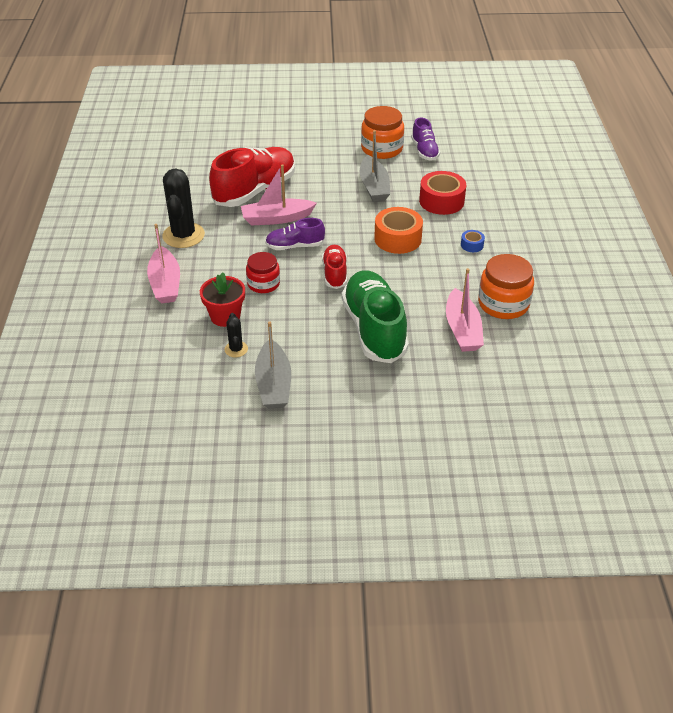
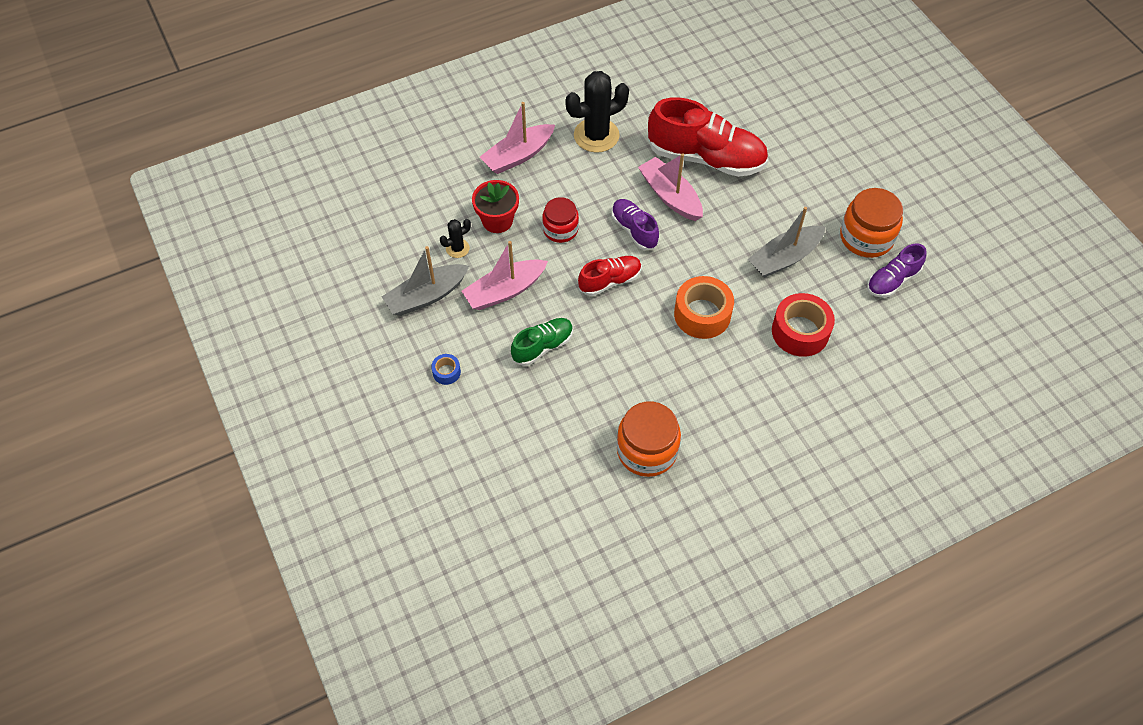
camera: 65 degrees right, 15 degrees up
(374, 329) = (543, 346): green shoe -> green shoe, size x0.53
(462, 330) = (583, 425): pink boat -> pink boat (505, 291)
(472, 245) = (734, 388): blue tape -> blue tape (446, 372)

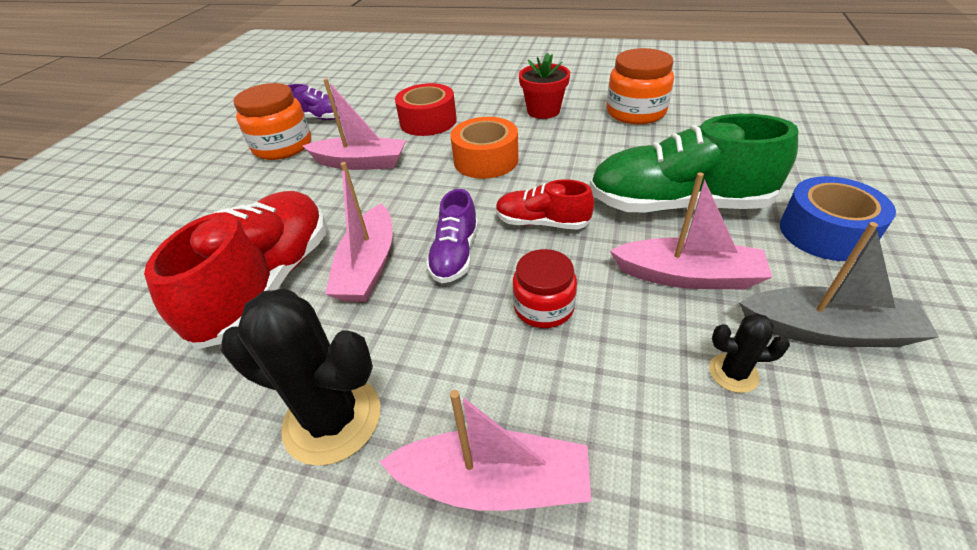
camera: 135 degrees left, 15 degrees down
(446, 372) = (825, 232): blue tape -> blue tape, size x2.09
(497, 221) = (631, 377): red flower pot -> red flower pot (543, 111)
(543, 346) = (677, 204): green shoe -> green shoe, size x1.89
(706, 158) = (269, 283): red shoe -> red shoe turned 45 degrees clockwise
(784, 258) = (361, 163): grey boat -> pink boat

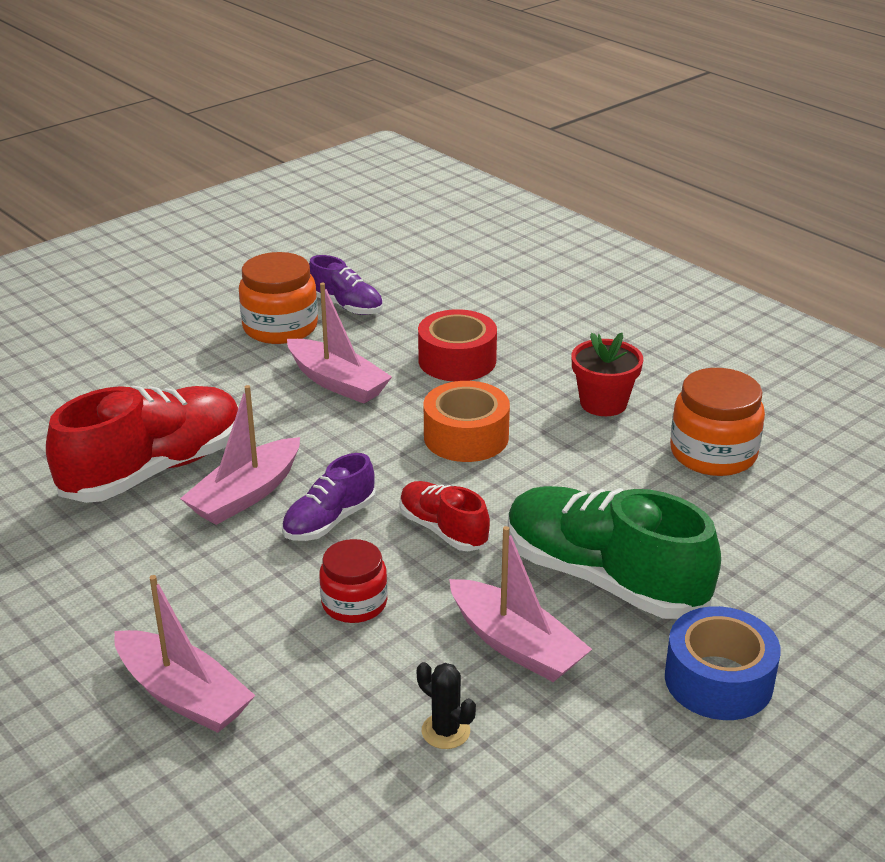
camera: 30 degrees right, 10 degrees down
(332, 419) = (115, 598): black cactus -> none
(826, 330) = (576, 749): grey boat -> none

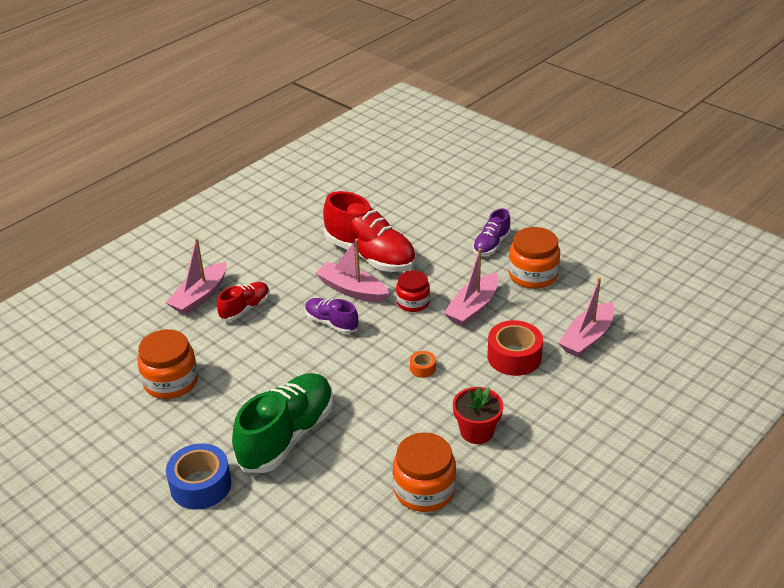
camera: 85 degrees right, 5 degrees up
(346, 306) = (570, 299): purple shoe -> purple shoe (491, 245)
(354, 603) = (263, 340): red jar -> red jar (413, 302)
(443, 530) = (327, 367): red shoe -> red shoe (245, 308)
(445, 731) = (171, 381): black cactus -> orange jar
(466, 437) = (422, 368): orange tape -> orange tape, size x0.48
(516, 644) = (231, 402): pink boat -> pink boat (587, 338)

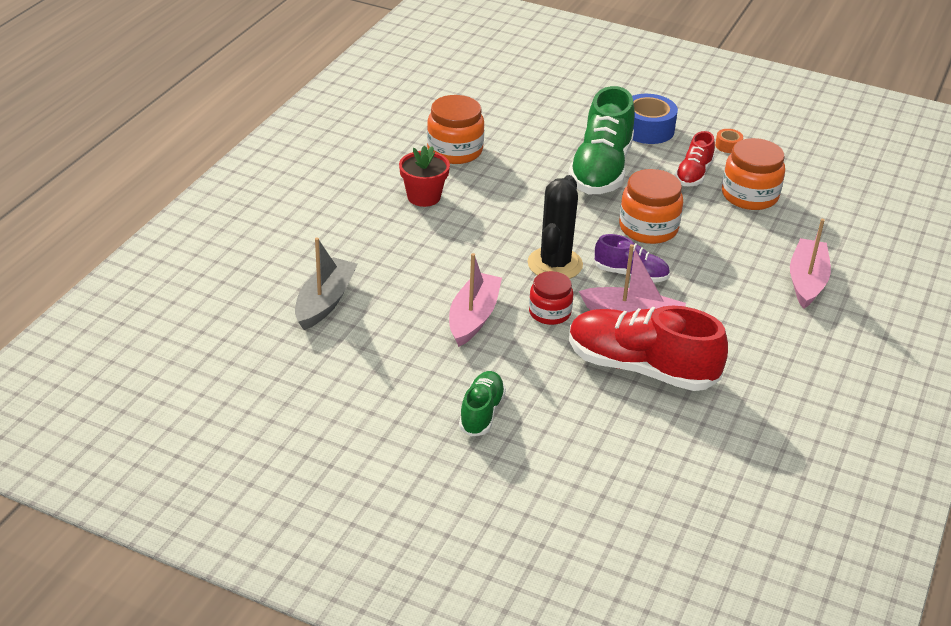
camera: 160 degrees right, 0 degrees up
(245, 308) = (741, 275): red shoe -> red shoe (693, 174)
(388, 341) = (555, 264): none -> black cactus
(422, 368) = (502, 243): orange tape -> orange tape (728, 146)
(491, 245) = (481, 412): purple shoe -> green shoe
(514, 357) = (406, 269): red tape -> none
(533, 275) = (409, 374): orange jar -> orange jar (648, 228)
(587, 338) = (325, 302): pink boat -> grey boat

